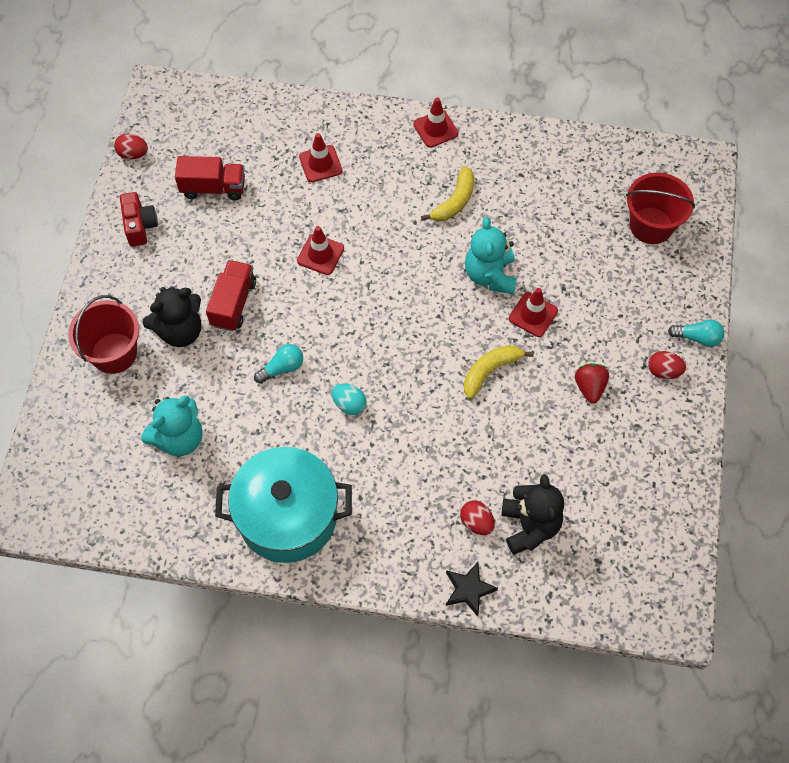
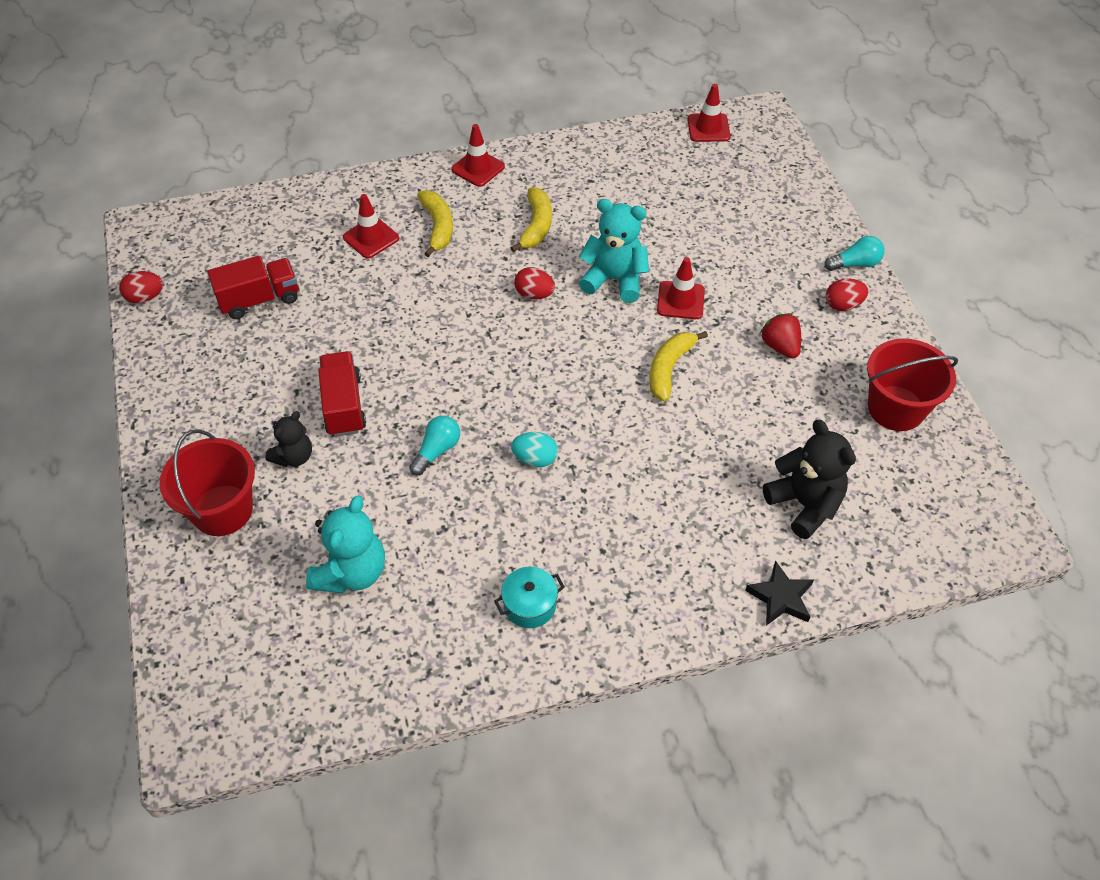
camera: 25 degrees left, 10 degrees down
(140, 226) = (189, 366): red camera -> none
(180, 331) = (294, 456): black teddy bear -> black teddy bear, size x0.62
(287, 516) = (529, 605): turquoise pot -> turquoise pot, size x0.41
(320, 254) = (418, 323): red traffic cone -> red traffic cone (708, 128)
(376, 173) = (438, 227): none -> yellow banana
(476, 522) = (746, 524): red egg -> red egg (534, 294)
(490, 275) = (614, 280): turquoise teddy bear -> turquoise teddy bear turned 135 degrees clockwise
(651, 225) = (746, 182): red bucket -> red bucket (895, 408)

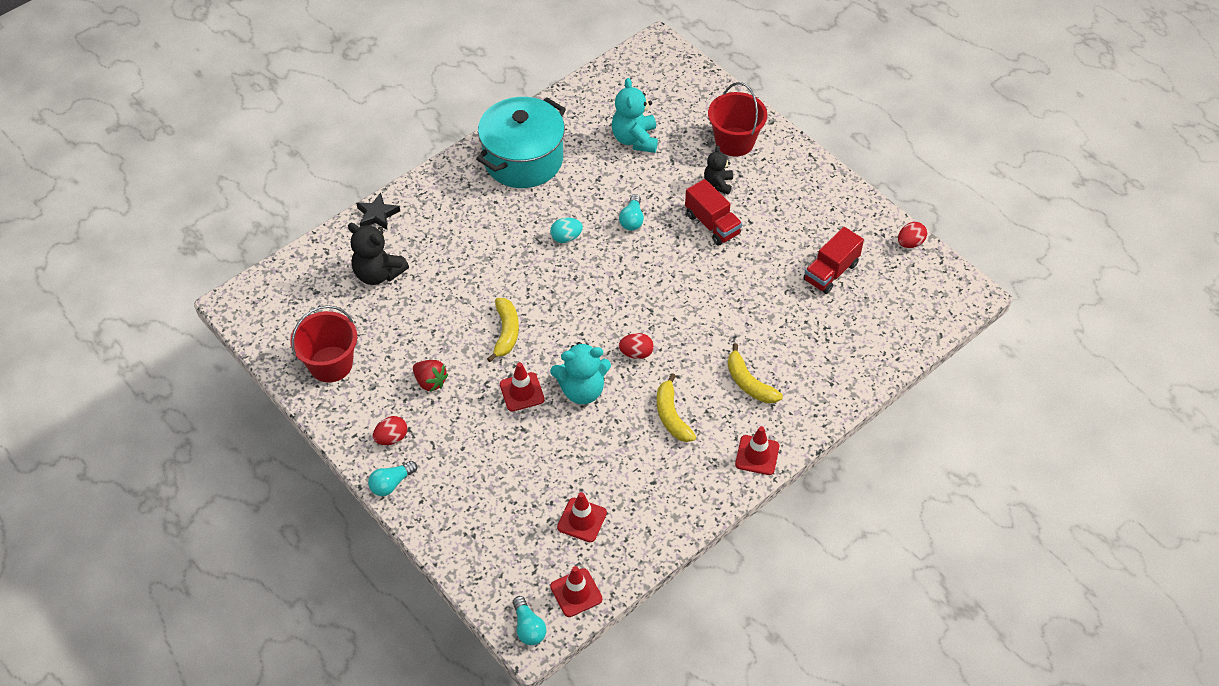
camera: 155 degrees right, 0 degrees up
(371, 238) = (793, 352): red traffic cone -> red traffic cone (582, 520)
(529, 605) = (523, 159): turquoise pot -> turquoise pot, size x2.45
(762, 119) = (528, 627): none -> turquoise light bulb

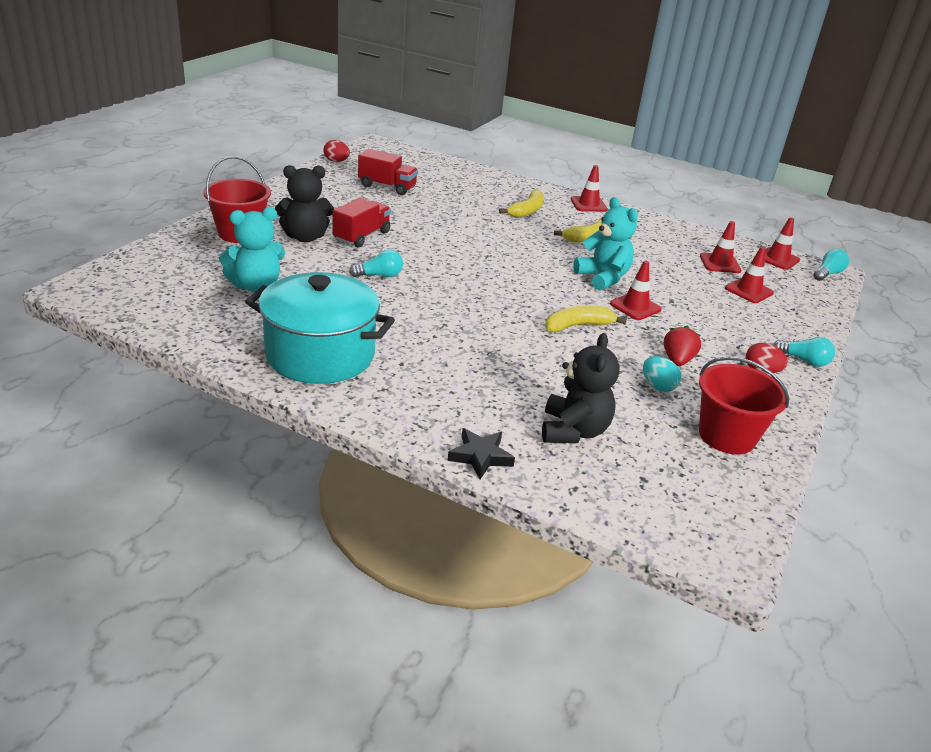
camera: 115 degrees left, 20 degrees down
(519, 513) = (748, 291): none -> red traffic cone
(566, 237) = (428, 309): turquoise egg -> turquoise egg (658, 386)
(636, 353) = (540, 257): red egg -> none
(718, 184) = (305, 237): black teddy bear -> black teddy bear, size x1.61

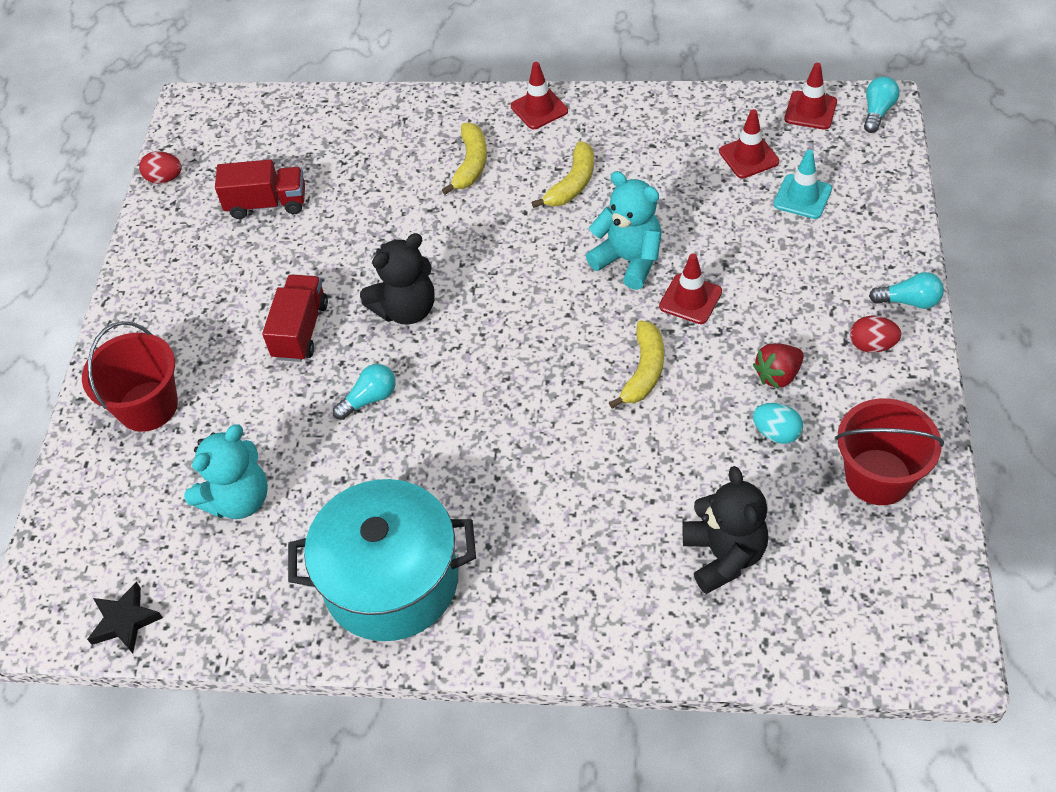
camera: 15 degrees left, 20 degrees up
(305, 237) = (233, 370): black teddy bear -> black teddy bear (406, 309)
(480, 456) = (651, 648): black star -> black star (125, 621)
(578, 326) = (644, 371): yellow banana -> yellow banana turned 150 degrees clockwise
(677, 360) = (778, 375): red strawberry -> red strawberry turned 120 degrees counterclockwise
(748, 291) = (802, 197): red traffic cone -> turquoise traffic cone

